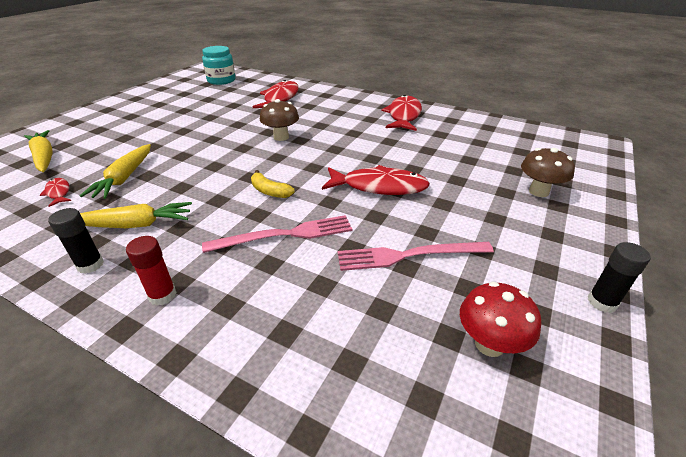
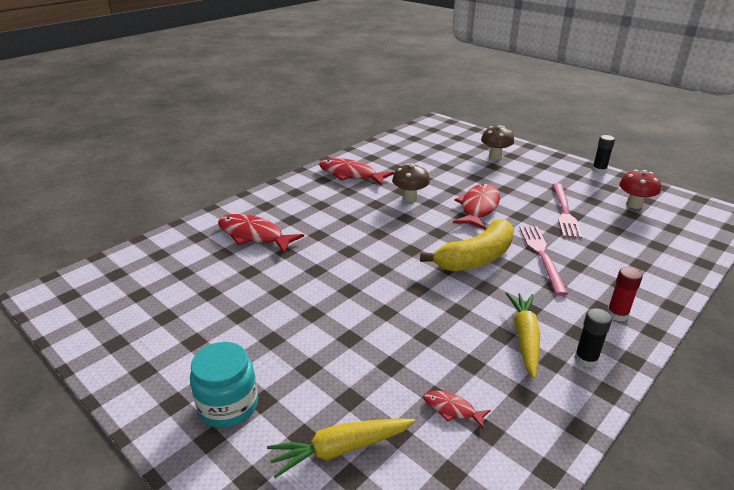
camera: 75 degrees left, 5 degrees down
(58, 192) = (452, 409): red fish -> red fish turned 45 degrees clockwise
(125, 178) = (428, 354): yellow carrot -> none
(221, 80) = (138, 279): turquoise jar -> turquoise jar (228, 405)
(270, 191) = (476, 258): yellow banana -> yellow banana, size x2.12
(281, 137) = (367, 243): brown mushroom -> brown mushroom (410, 198)

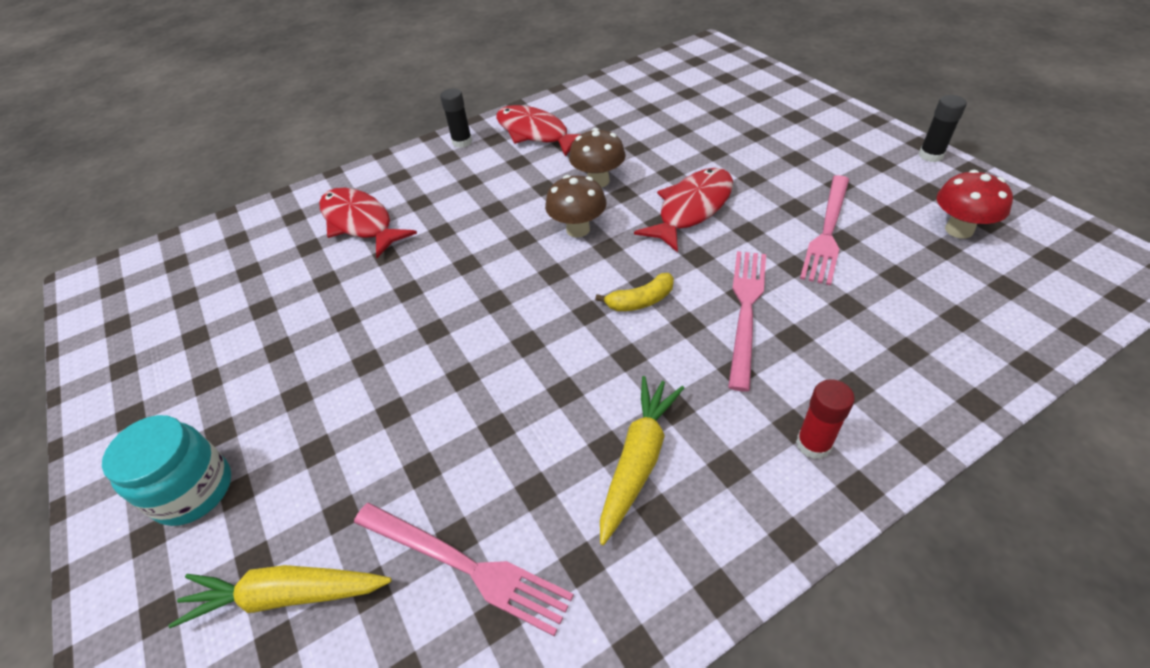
camera: 20 degrees right, 15 degrees up
(452, 409) = (465, 566): red fish -> pink fork
(476, 258) = (640, 301): yellow banana -> yellow banana, size x0.47
(495, 156) = (767, 115): brown mushroom -> brown mushroom (578, 229)
(586, 359) = (715, 520): black glue stick -> black glue stick (462, 142)

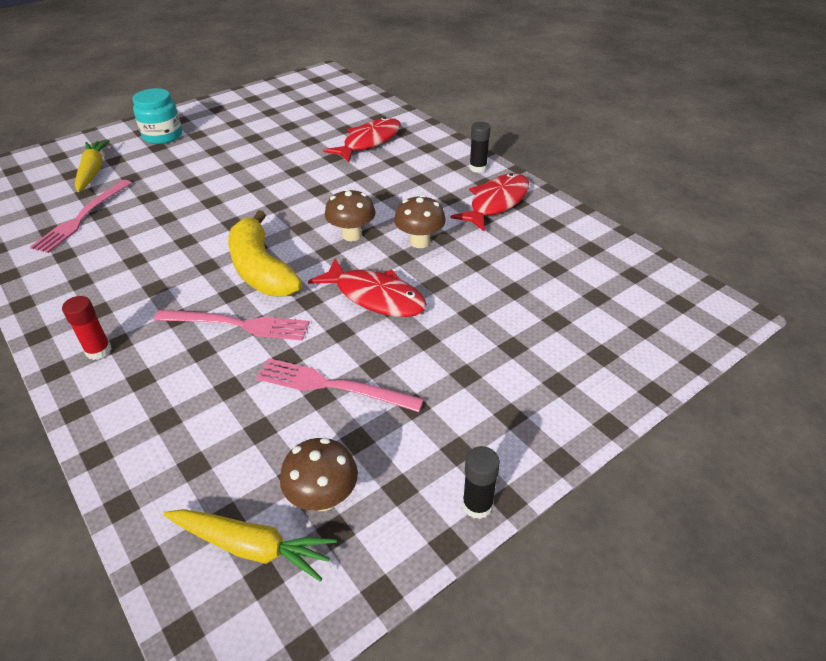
camera: 80 degrees right, 5 degrees down
(638, 460) = (120, 272): yellow carrot -> yellow carrot (251, 547)
(640, 301) = (261, 270): yellow banana -> yellow banana, size x2.12
(959, 230) = (323, 498): red mushroom -> brown mushroom

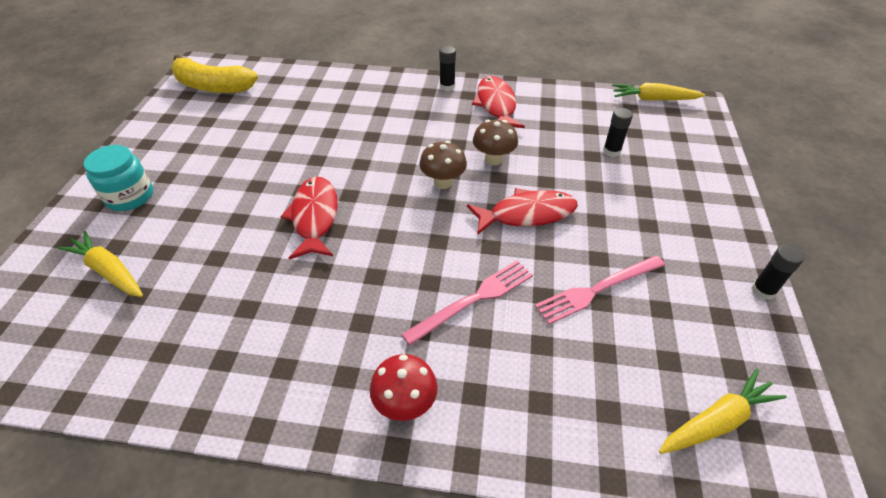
camera: 45 degrees left, 5 degrees up
(82, 218) = (180, 317): pink fork -> none
(98, 351) = (405, 403): red glue stick -> red mushroom
(261, 270) = (422, 249): yellow banana -> yellow banana (213, 86)
(323, 498) = (701, 357): brown mushroom -> none
(369, 142) = (339, 105): red fish -> red fish (314, 217)
(541, 297) = (611, 151): none -> black glue stick
(676, 281) = (653, 99): none -> yellow carrot

